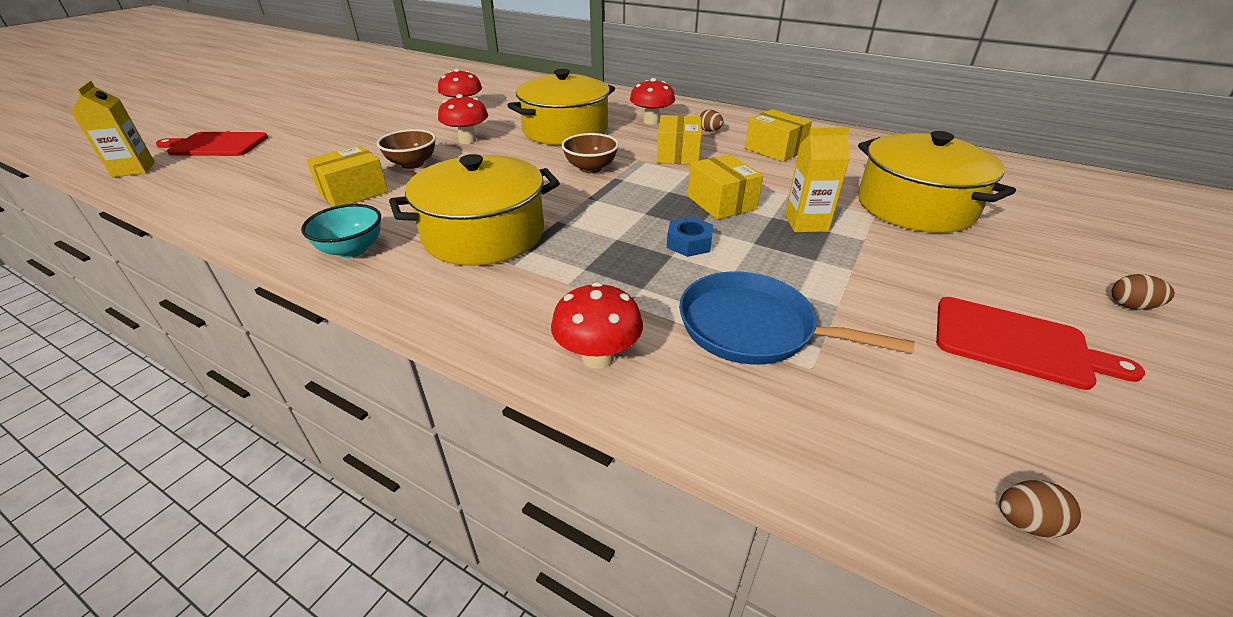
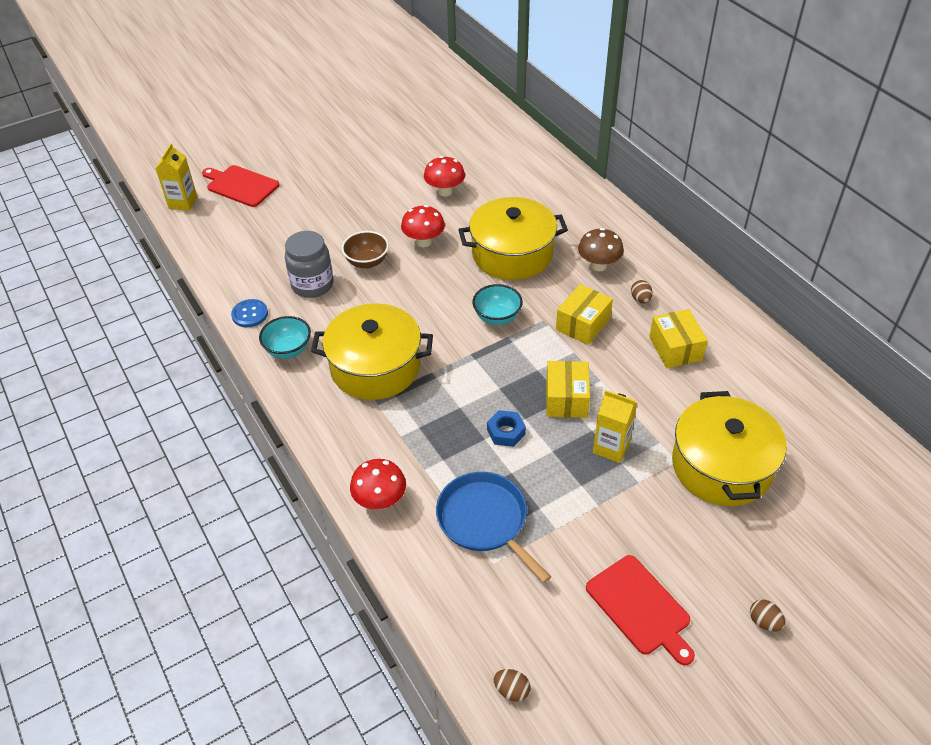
camera: 30 degrees right, 10 degrees up
(275, 233) = (250, 314): none -> blue button
(353, 192) = (312, 285): yellow box -> grey jar
(591, 168) = (497, 317): brown bowl -> turquoise bowl
(651, 121) = (598, 265): red mushroom -> brown mushroom

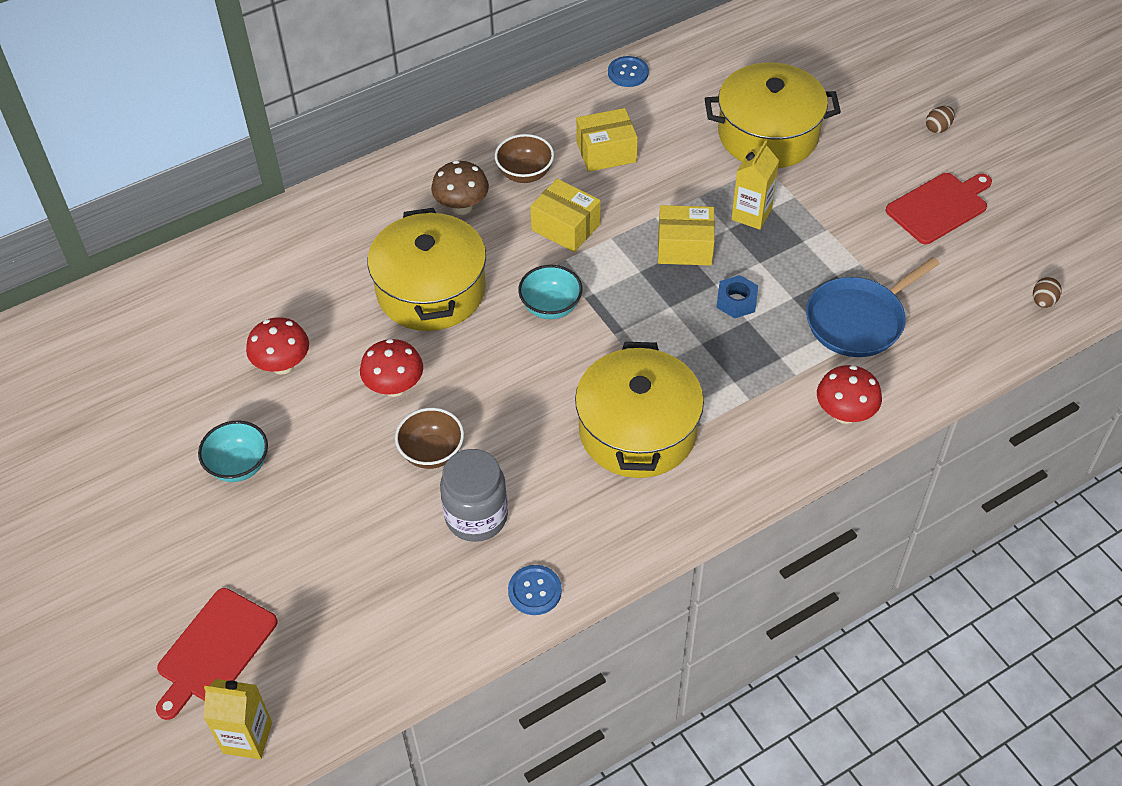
camera: 90 degrees left, 5 degrees up
(288, 350) = (607, 533): turquoise bowl -> turquoise bowl (239, 466)
(640, 299) = (525, 174): brown egg -> brown bowl
(784, 363) = (628, 73): none -> blue button

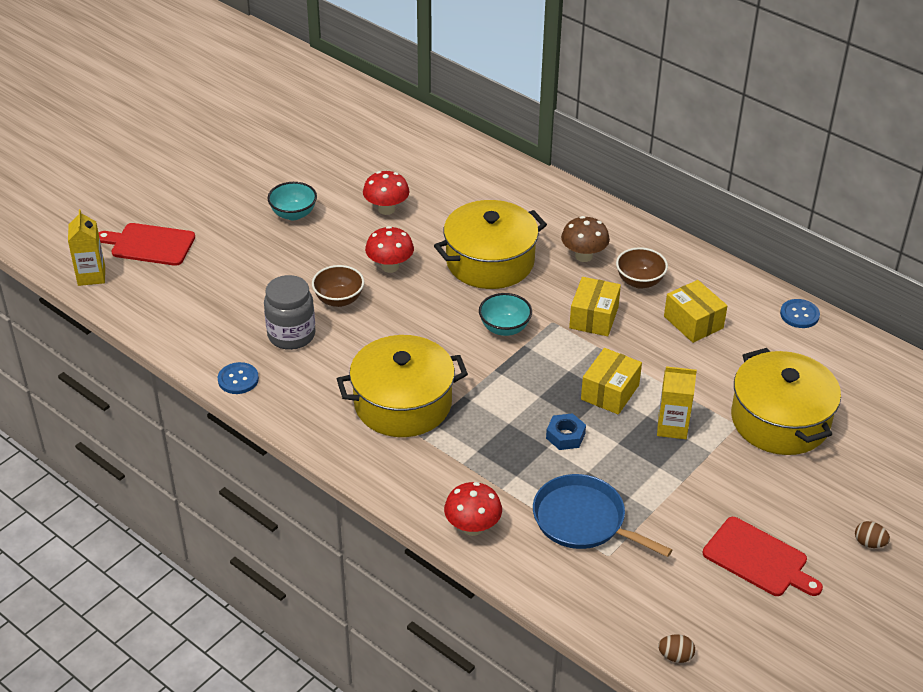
camera: 70 degrees right, 10 degrees down
(685, 247) = (610, 392): yellow box -> yellow box turned 45 degrees clockwise

